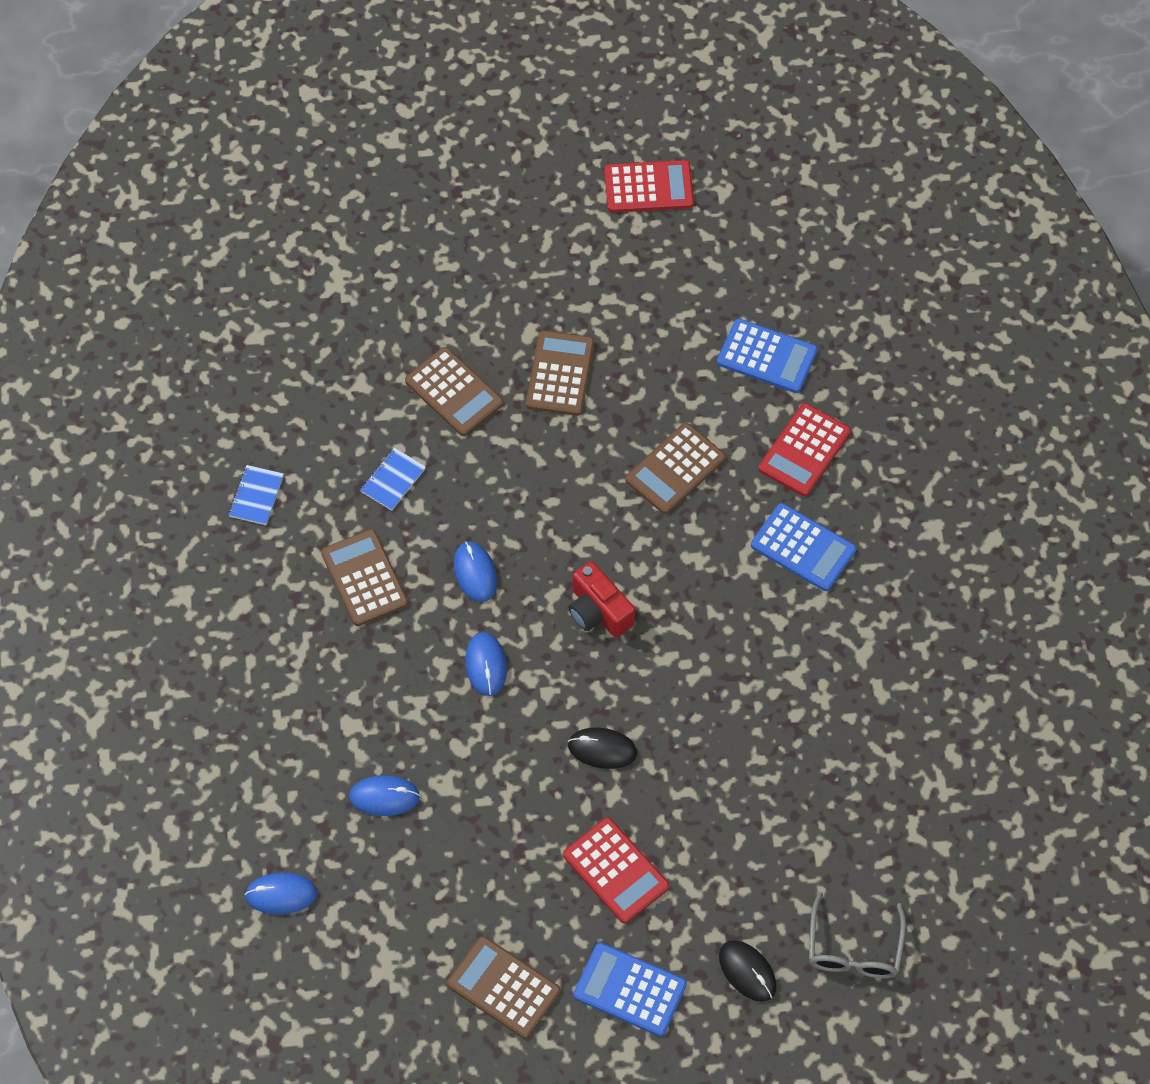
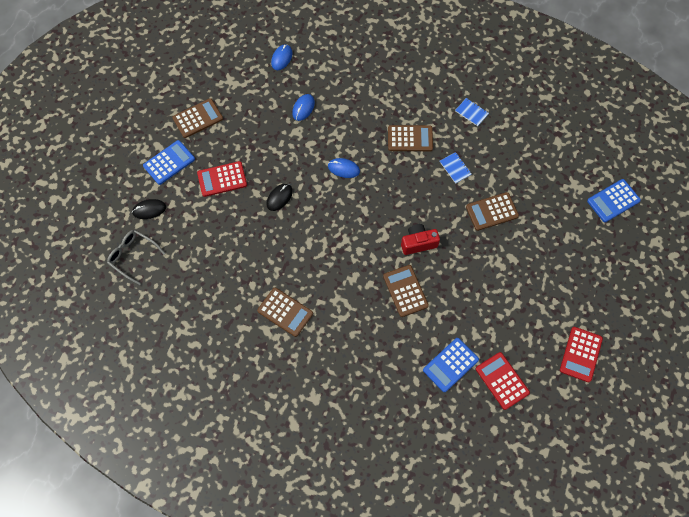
camera: 115 degrees right, 5 degrees up
(475, 573) = (391, 182): blue mouse -> none
(560, 374) = (482, 262): brown calculator -> brown calculator (285, 312)
(598, 611) = (346, 224): red camera -> red camera (418, 243)
(803, 548) = (334, 329): blue calculator -> blue calculator (613, 201)
(804, 450) = (388, 356): red calculator -> red calculator (502, 381)

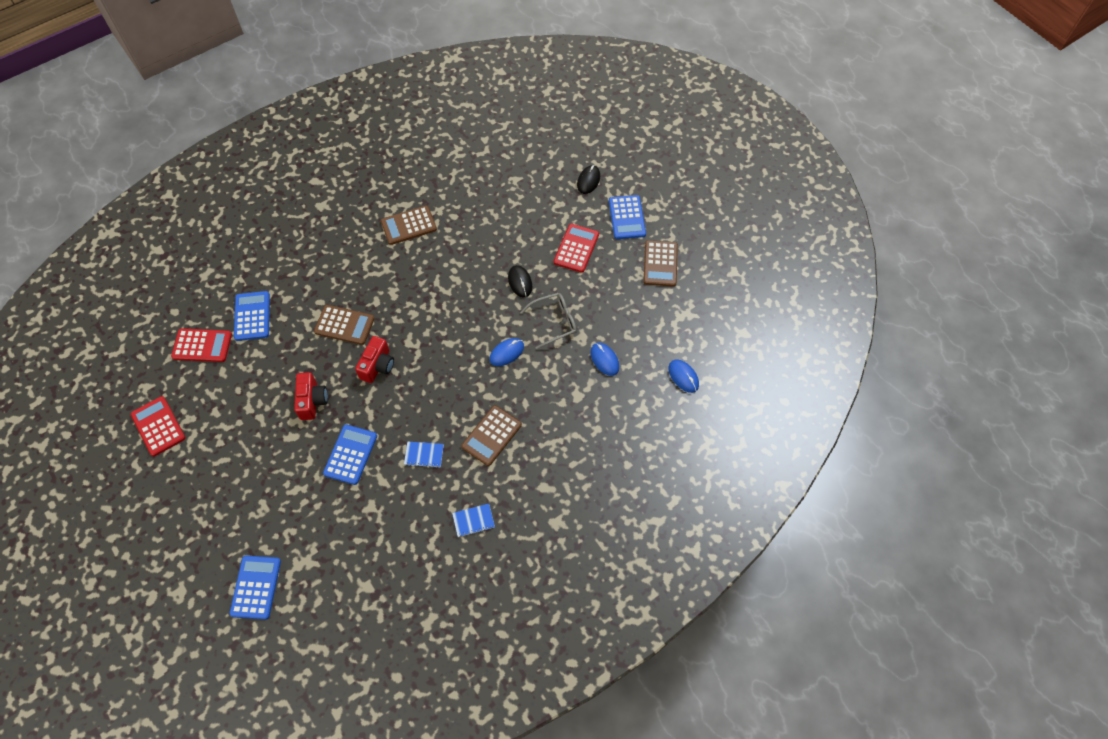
camera: 125 degrees right, 5 degrees down
(133, 256) = (552, 149): grey glasses -> grey glasses (554, 322)
(477, 265) = (312, 401): none -> red camera
(492, 211) = (350, 454): brown calculator -> blue calculator

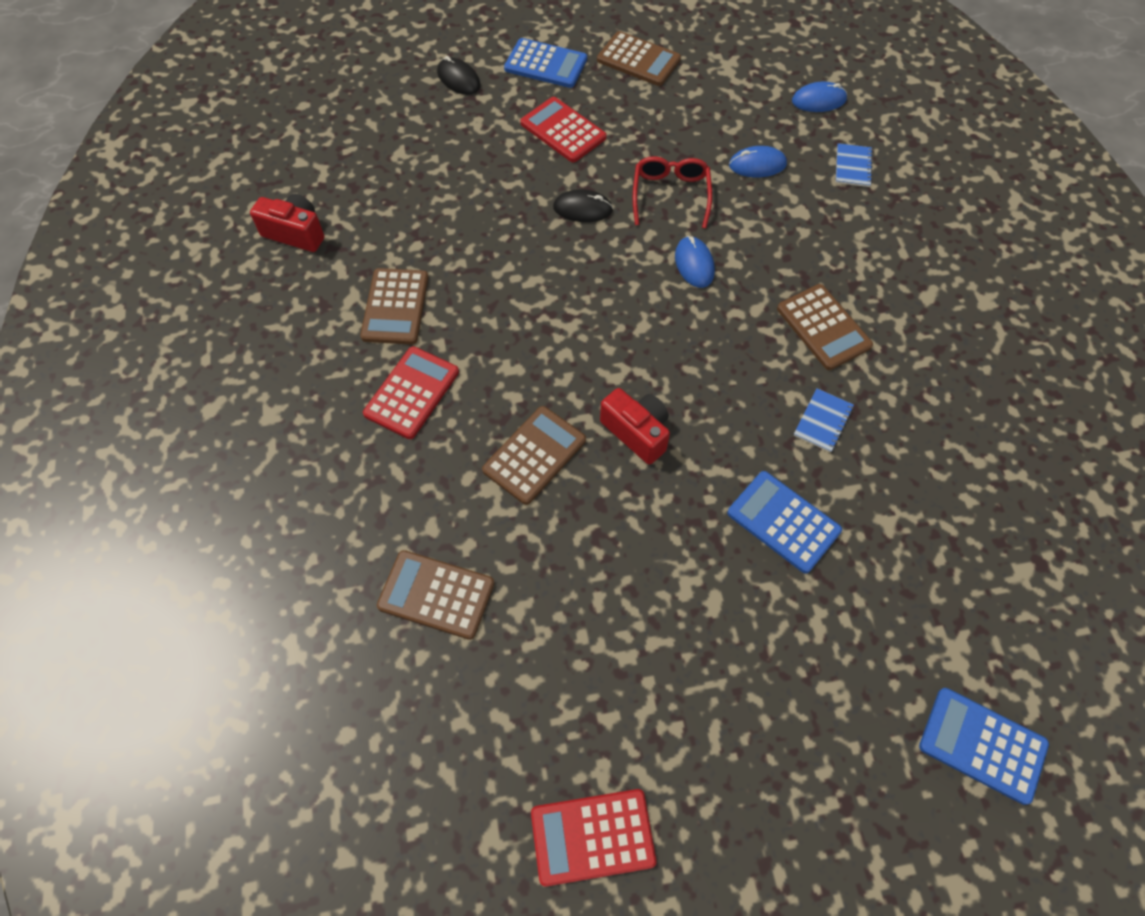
camera: 65 degrees left, 0 degrees up
(202, 345) = (452, 702): red calculator -> red calculator (411, 393)
(252, 316) = (436, 595): blue calculator -> brown calculator
(312, 401) = (658, 548): red camera -> red camera (295, 233)
(473, 520) = (953, 395): blue notebook -> blue notebook (853, 166)
(554, 322) = (670, 195): grey glasses -> red glasses

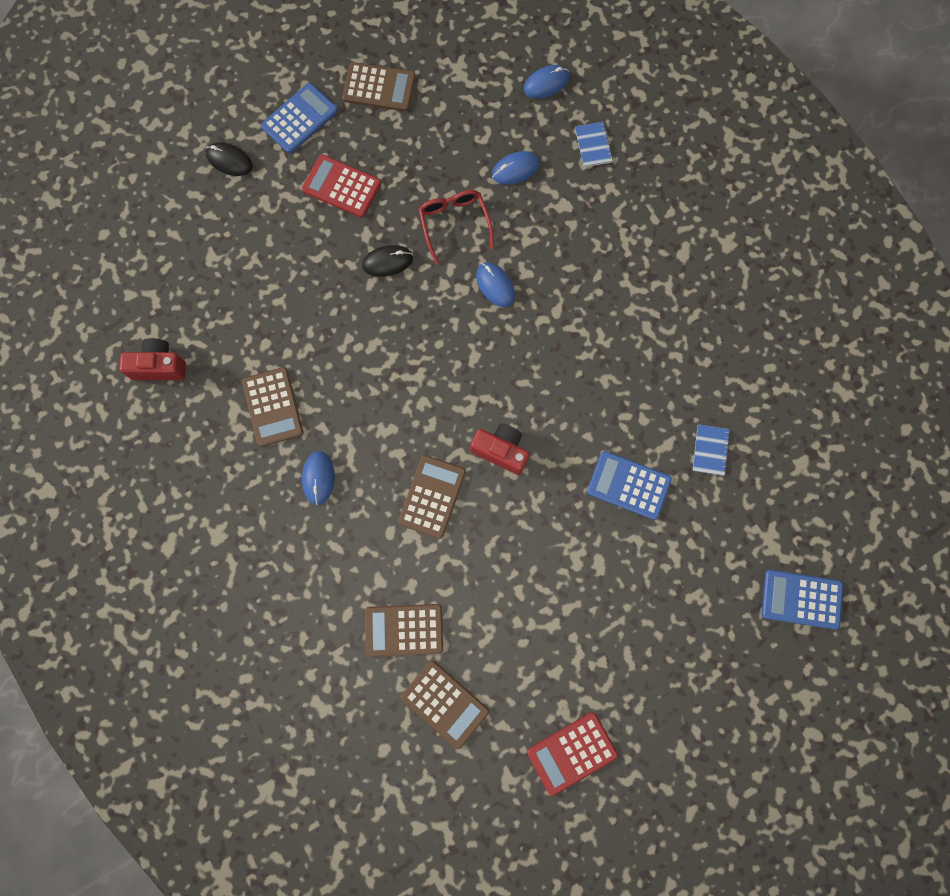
camera: 20 degrees left, 15 degrees up
(411, 393) = (318, 478): red calculator -> blue mouse
(546, 64) = (299, 119): blue calculator -> blue calculator turned 45 degrees counterclockwise
(823, 327) = (612, 310): brown calculator -> brown calculator (445, 703)
(823, 421) = (634, 393): blue notebook -> blue notebook (710, 450)

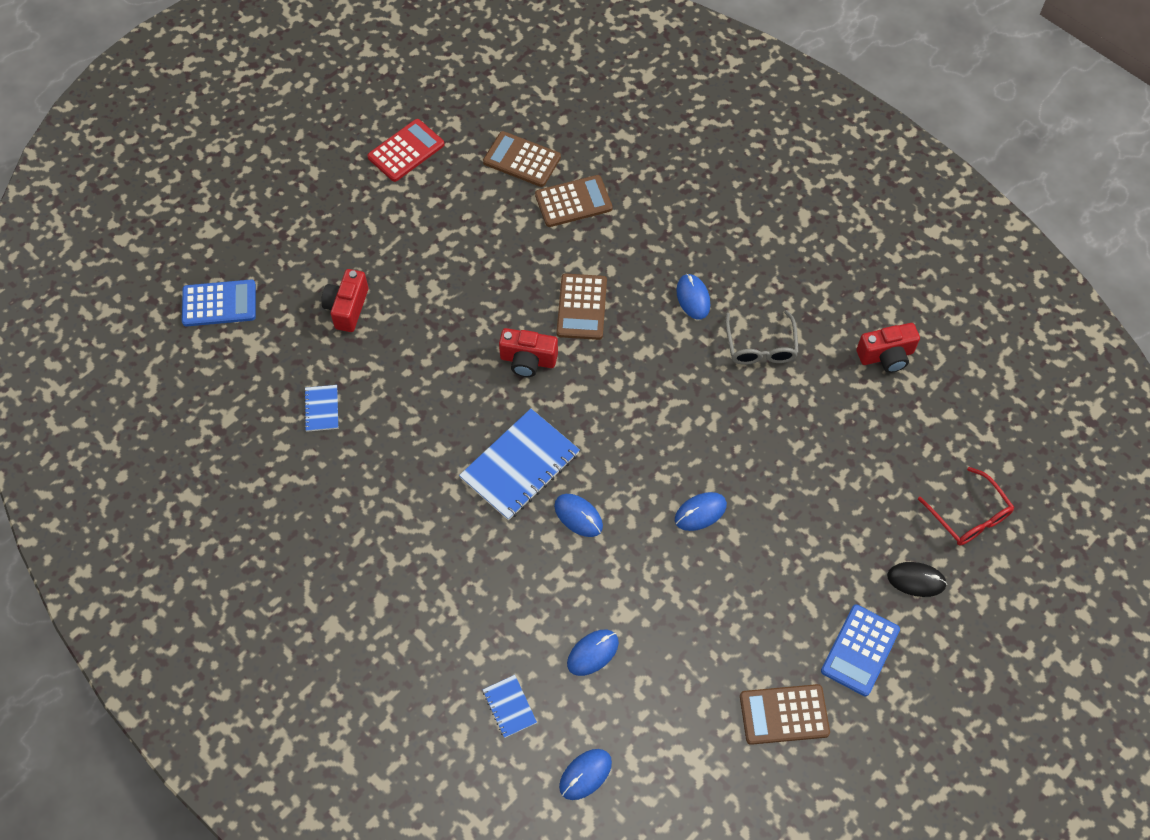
camera: 165 degrees right, 15 degrees down
(273, 407) = (760, 346): brown calculator -> grey glasses
(341, 187) = (780, 582): red calculator -> none
(387, 262) = (700, 512): black mouse -> blue mouse
(454, 223) = (642, 572): red glasses -> red glasses (969, 516)
(535, 345) = (520, 466): none -> blue notebook
(628, 485) = (397, 359): blue calculator -> none
(669, 559) = (347, 308): none -> red camera

